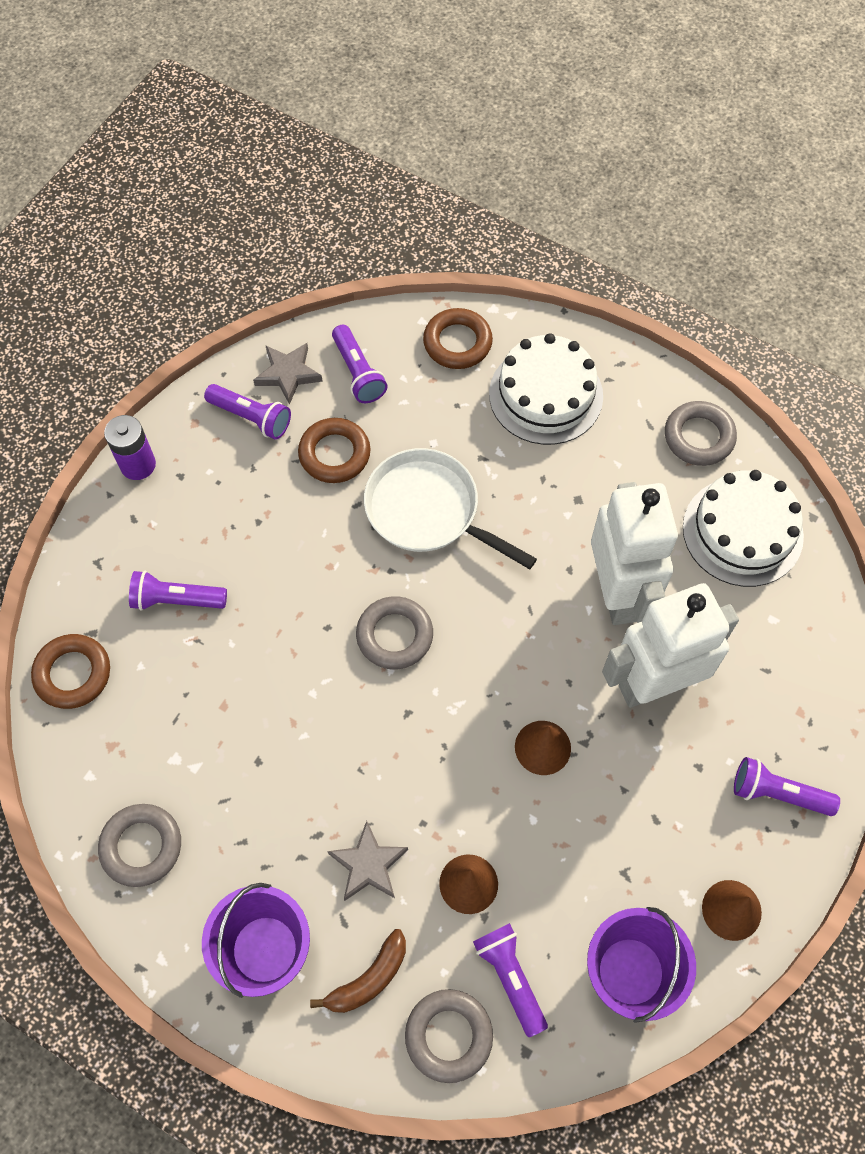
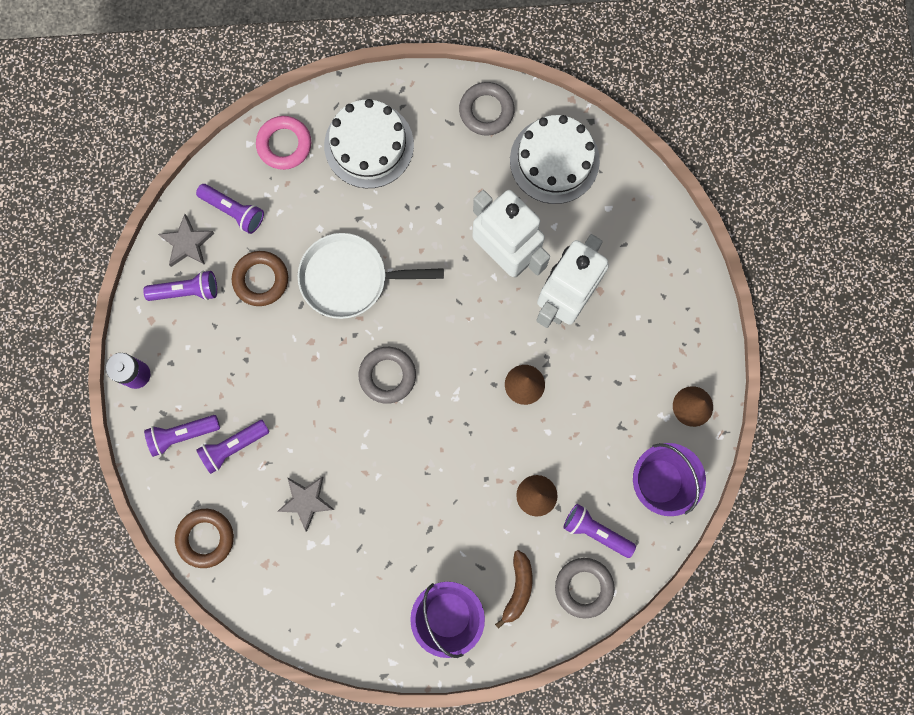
camera: 35 degrees left, 15 degrees up
(141, 846) = (331, 609): grey ring -> none
(368, 864) = (472, 525): grey star -> grey star (306, 501)
(457, 343) = (284, 144): brown ring -> pink ring
(777, 793) = (677, 318): purple flashlight -> purple flashlight (182, 435)

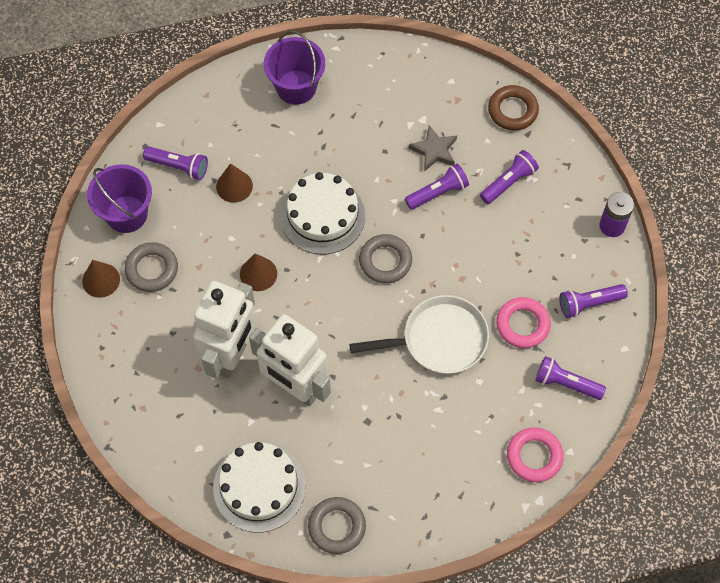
camera: 170 degrees right, 15 degrees down
(182, 435) = (556, 184): purple flashlight -> purple flashlight (438, 192)
(187, 243) = (601, 346): grey star -> none
(261, 279) = (522, 325): brown ring -> pink ring
(369, 145) = (449, 470): white cake -> white cake (322, 216)
(518, 588) = (240, 114): brown banana -> none
(583, 587) = (184, 124): grey ring -> grey ring (152, 269)

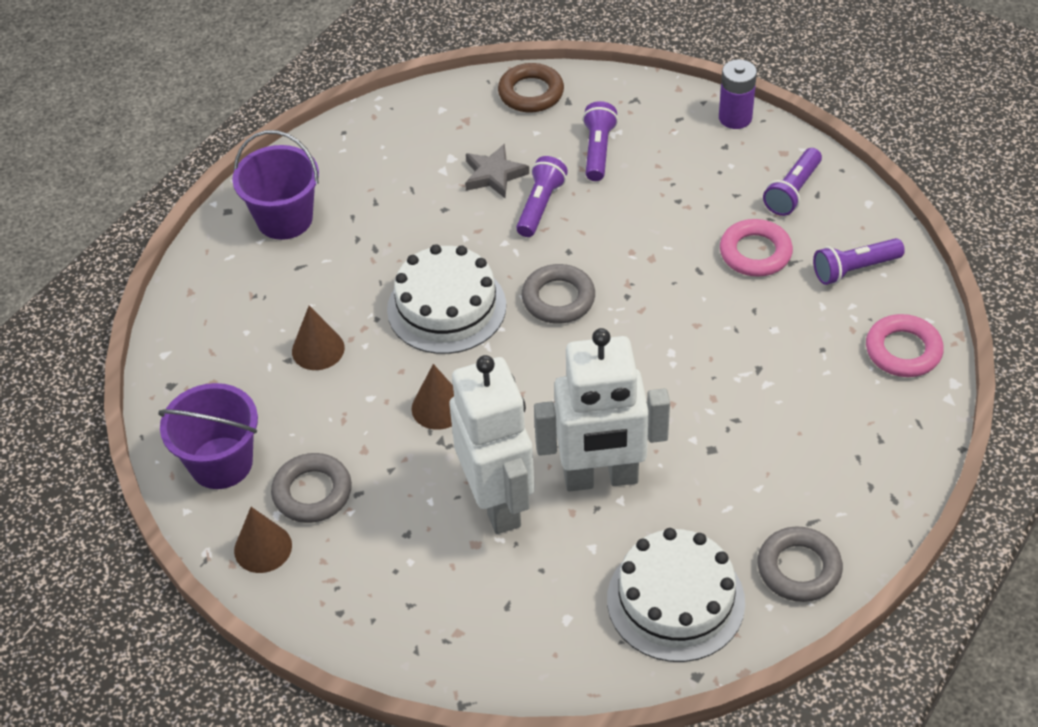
camera: 40 degrees left, 15 degrees down
(179, 166) = (233, 376): purple flashlight -> none
(439, 339) = (693, 325): white pan -> none

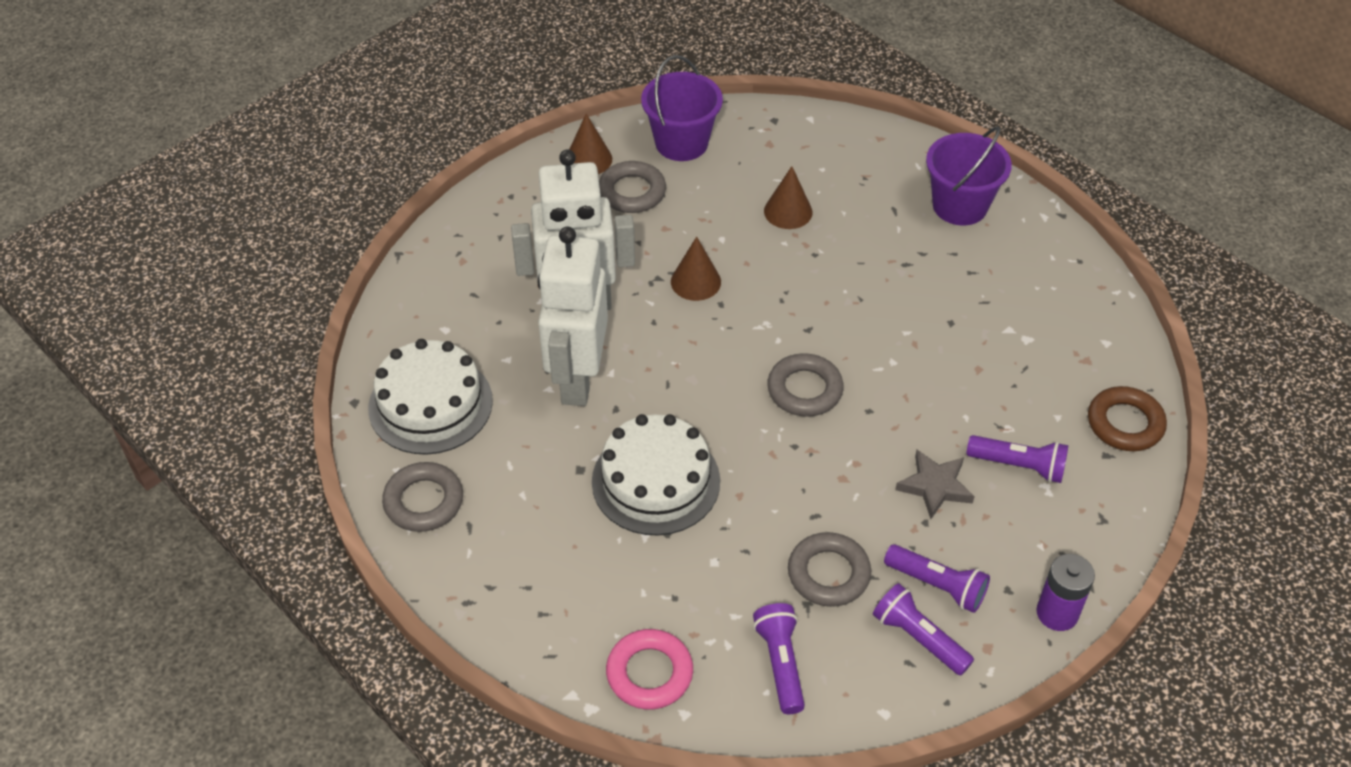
camera: 100 degrees right, 0 degrees up
(446, 307) = (815, 304): white cake -> white cake (656, 481)
(494, 175) = (994, 369): grey star -> grey star (935, 486)
(540, 205) = (940, 399): purple flashlight -> purple flashlight (937, 585)
(755, 253) = (828, 574): pink ring -> grey ring

